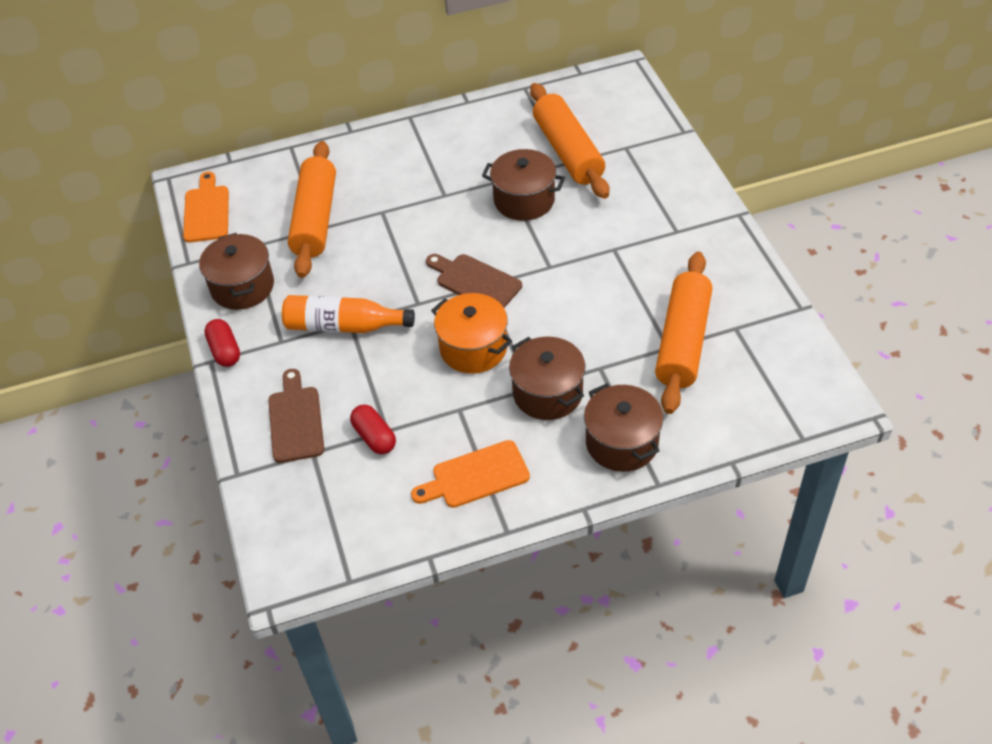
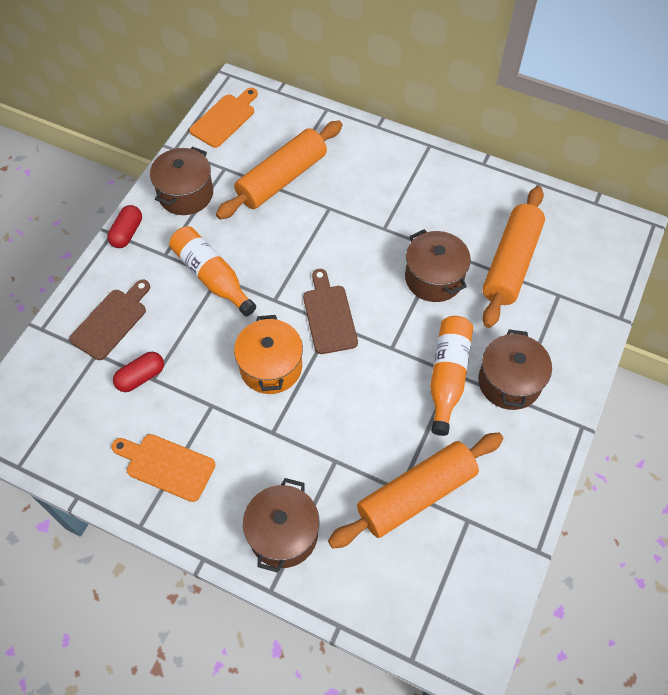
camera: 40 degrees right, 10 degrees up
(374, 437) = (141, 377): red capsule -> red capsule turned 45 degrees clockwise
(547, 393) = (279, 447): brown pot -> brown pot (509, 382)
(612, 254) = (447, 376): none -> orange bottle

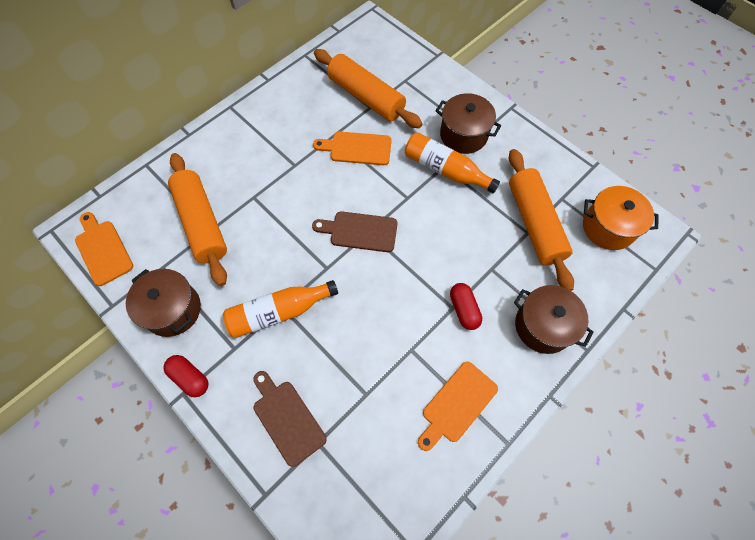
camera: 70 degrees left, 5 degrees up
(141, 377) = (360, 405): red capsule -> red capsule (464, 309)
(271, 367) = (391, 290): orange pot -> orange pot (608, 227)
(434, 278) = (357, 148): brown pot -> orange cutting board

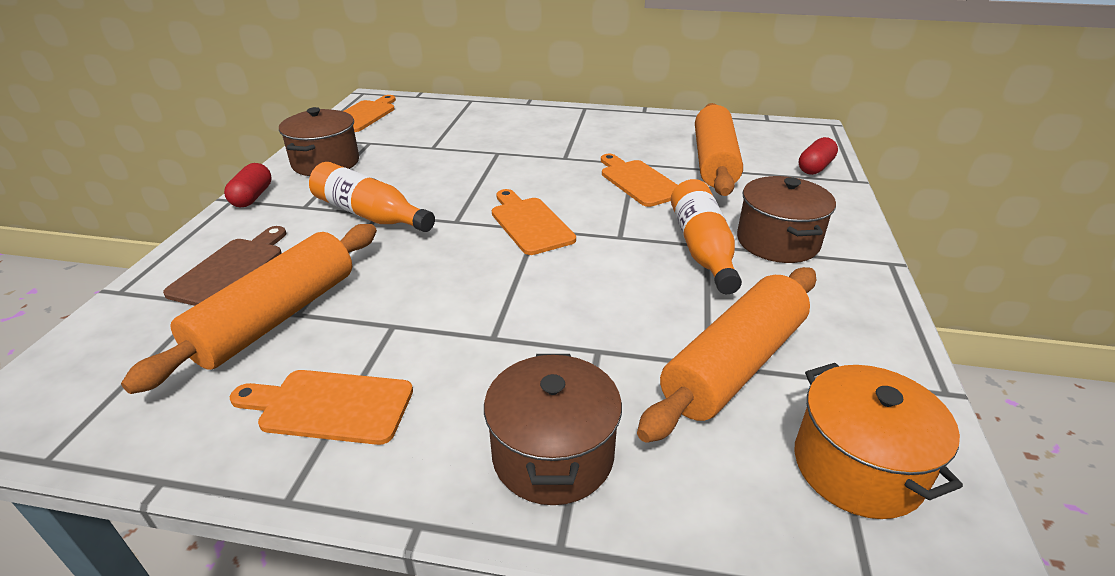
camera: 55 degrees right, 30 degrees down
(201, 223) = (437, 141): orange rolling pin -> orange rolling pin (276, 317)
(360, 231) = (530, 223): brown cutting board -> orange cutting board
(464, 309) = (500, 349): red capsule -> red capsule (815, 167)

